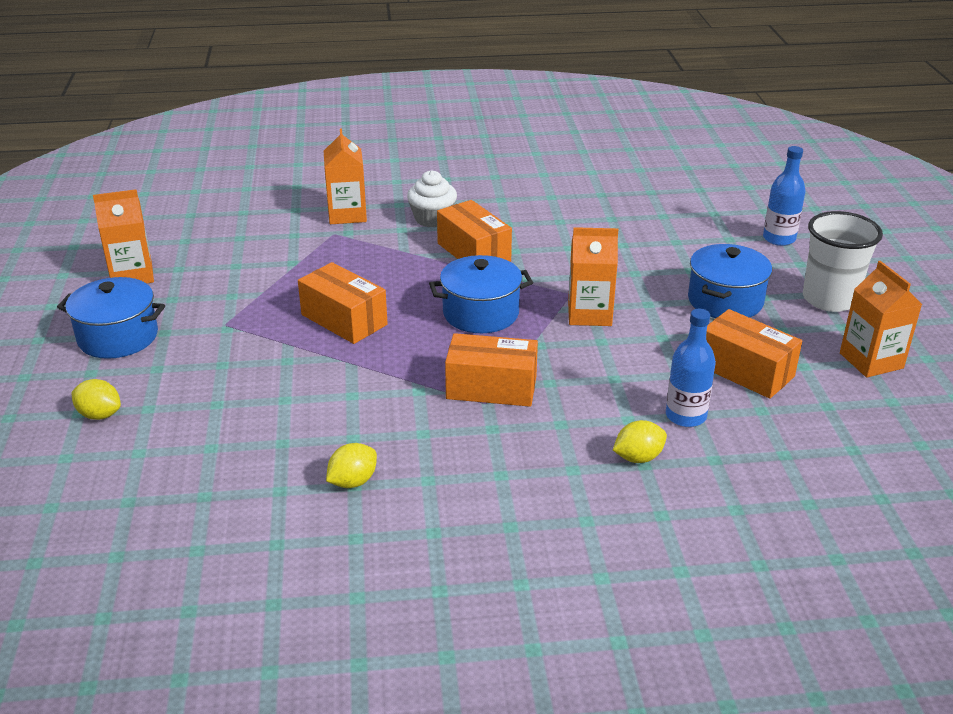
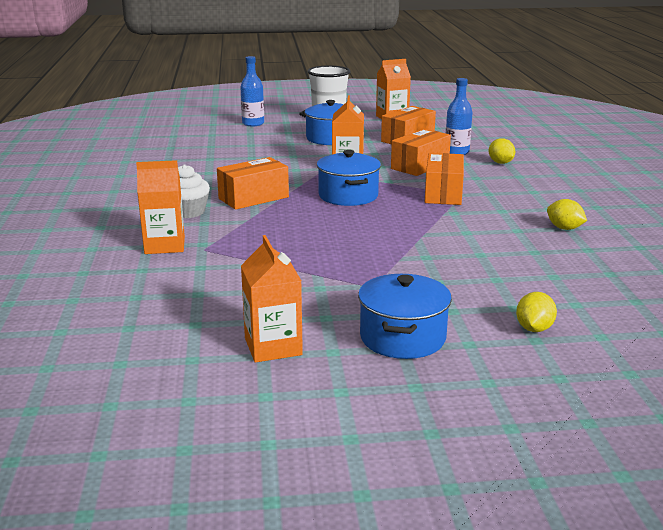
camera: 90 degrees left, 10 degrees down
(344, 319) = (360, 239): orange box -> orange box (420, 165)

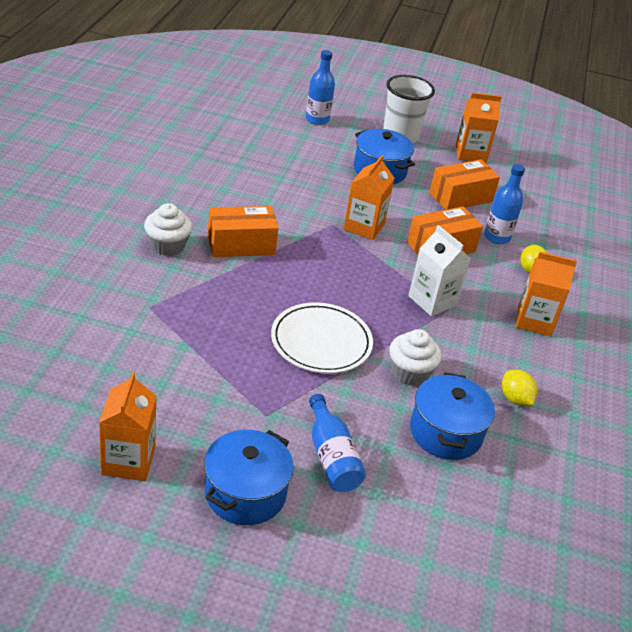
camera: 15 degrees right, 15 degrees up
(164, 245) = (118, 289): orange carton -> orange carton (534, 321)
(348, 196) = (334, 272): blue pot -> blue pot (446, 432)
(377, 234) = (321, 342): none -> white plate
(443, 193) = (432, 301): orange box -> white carton
(454, 296) = (331, 457): none -> blue bottle
(467, 234) = (410, 372): none -> white cupcake
(534, 329) = (371, 528): yellow lemon -> none

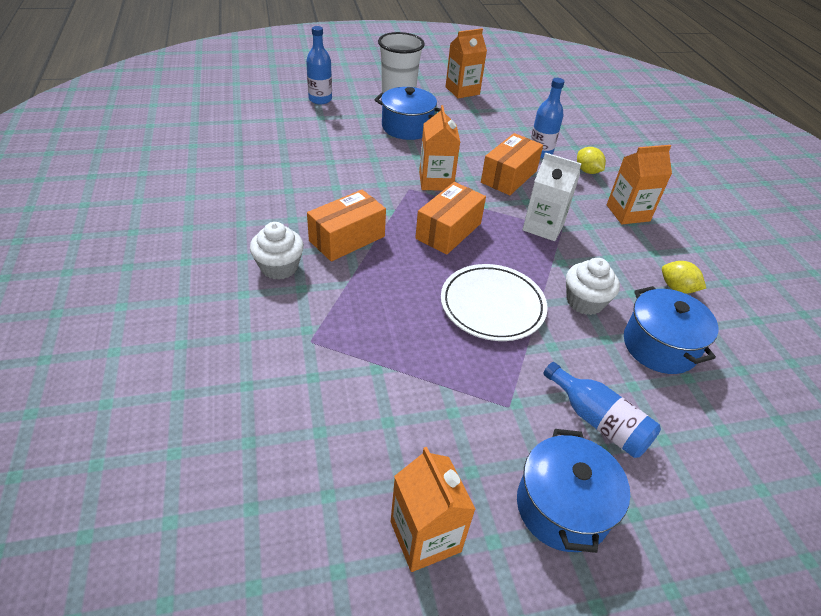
camera: 25 degrees left, 5 degrees up
(460, 197) = (486, 129): orange box -> orange box (448, 231)

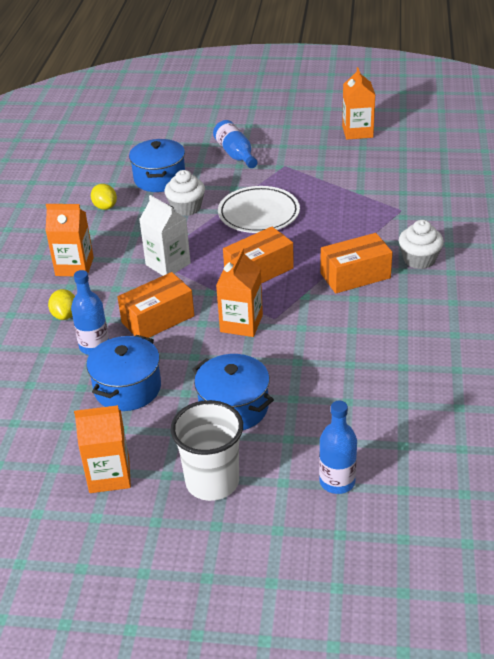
camera: 155 degrees left, 5 degrees down
(562, 507) = (283, 131): blue pot -> blue pot (127, 388)

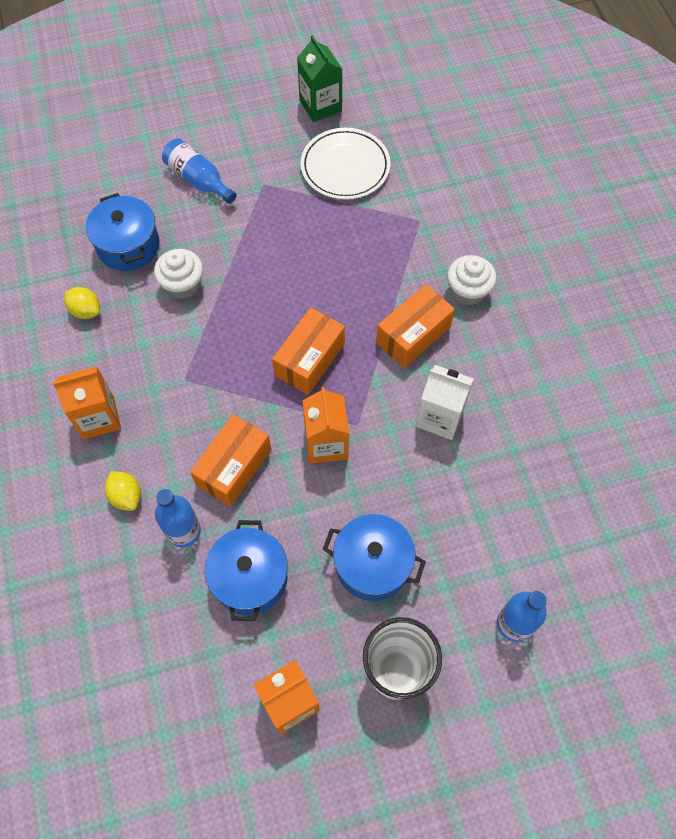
camera: 25 degrees left, 25 degrees up
(168, 264) = (204, 380): white carton -> white carton (440, 417)
(259, 213) = (269, 270): white plate -> white plate (345, 167)
(357, 132) = (320, 106): orange carton -> green carton

